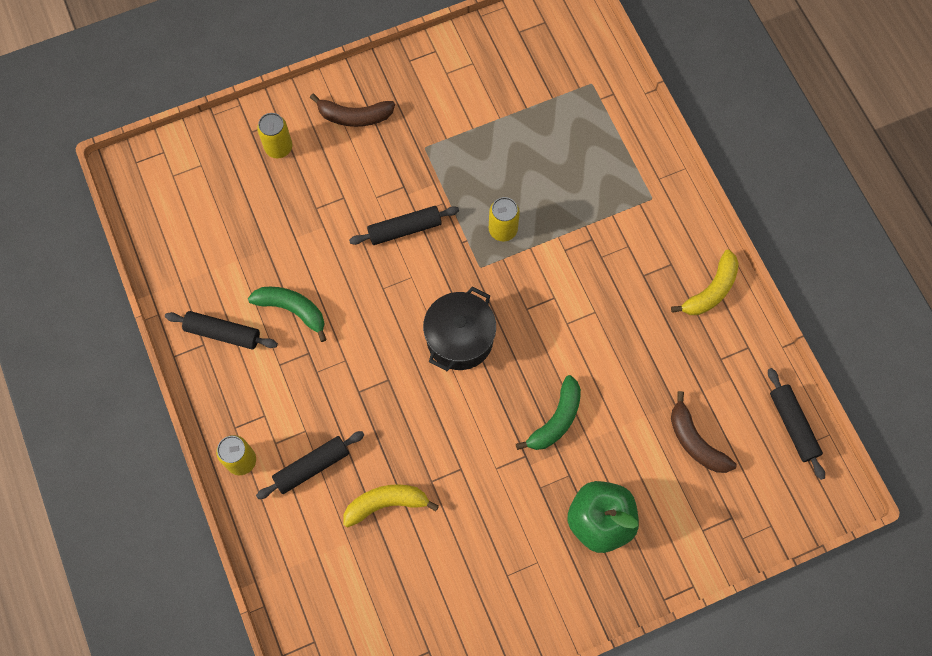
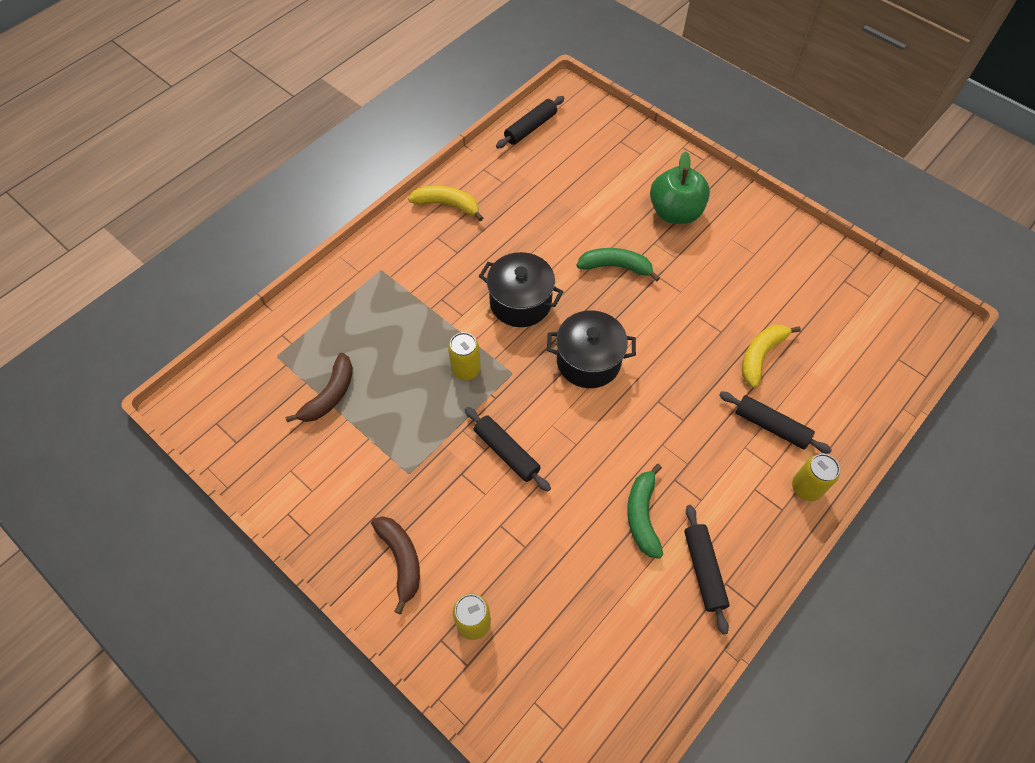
camera: 115 degrees left, 10 degrees down
(386, 504) = (761, 355): yellow banana -> yellow banana turned 75 degrees clockwise
(555, 308) = (520, 302): none -> black pot
(695, 441) = (577, 177): brown banana -> brown banana (330, 395)

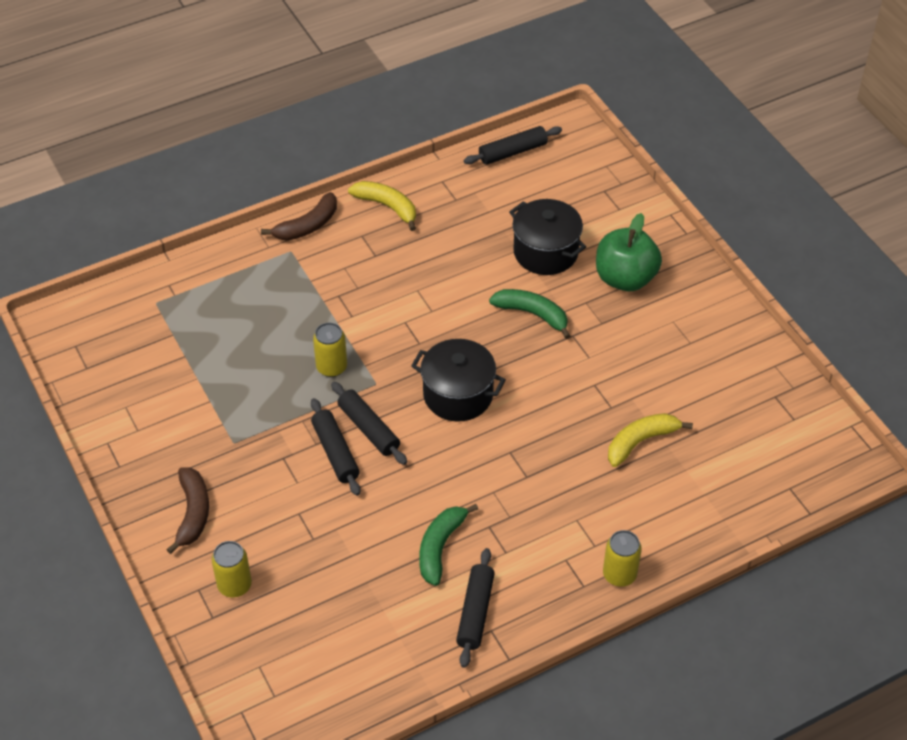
camera: 20 degrees right, 10 degrees down
(330, 395) = (190, 352): brown banana -> brown banana (307, 226)
(520, 302) = (416, 321): black pot -> black pot (545, 252)
(771, 426) = (614, 509): black rolling pin -> black rolling pin (369, 429)

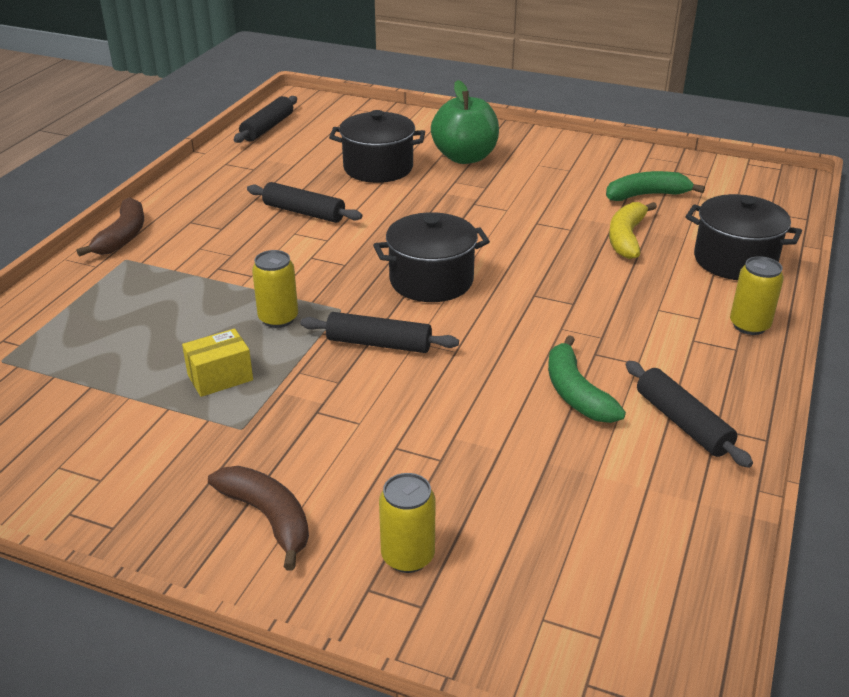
camera: 40 degrees left, 15 degrees down
(256, 395) = (220, 377): none -> yellow box
(335, 452) = (369, 378): black rolling pin -> black rolling pin (304, 212)
(387, 207) = (192, 195): yellow banana -> none
(533, 314) = (421, 205): green banana -> green banana (647, 195)
(691, 514) = (735, 260): none -> black pot

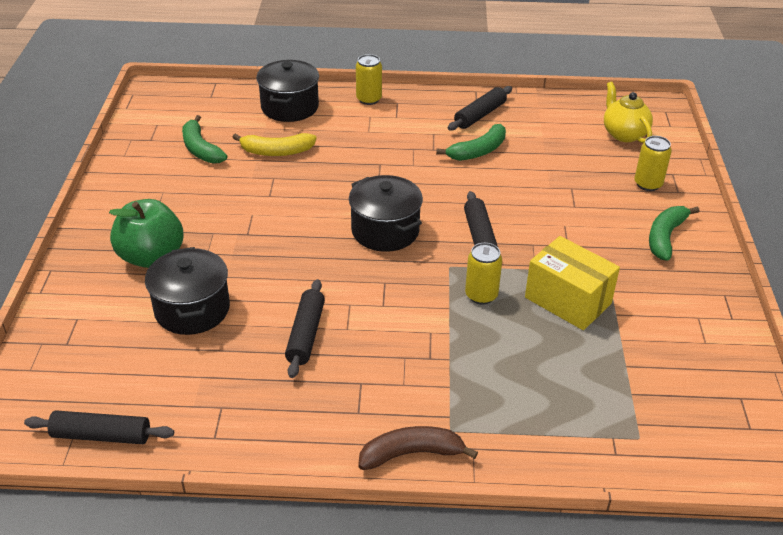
camera: 110 degrees left, 5 degrees up
(220, 377) = (567, 300): yellow box -> yellow box, size x1.67
(268, 518) = (665, 237): brown banana -> green banana
(576, 589) = (623, 134): none -> yellow teapot

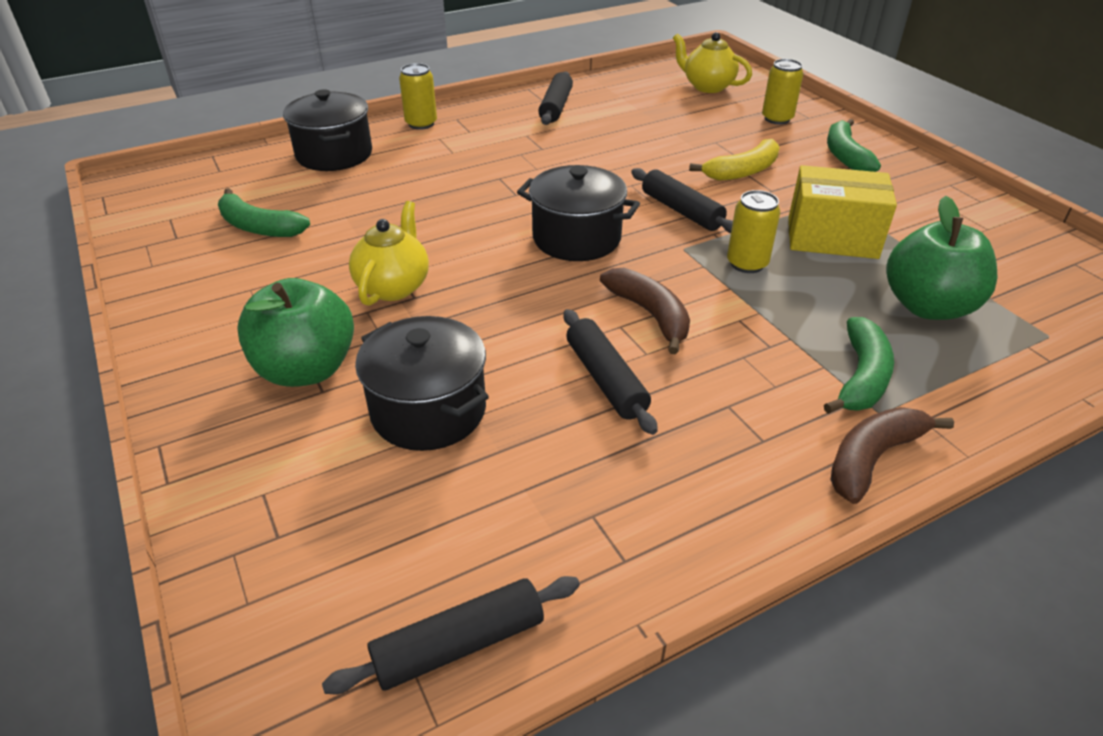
camera: 30 degrees left, 0 degrees up
(242, 222) = (393, 286): none -> yellow teapot
(276, 152) = (363, 201): yellow banana -> yellow banana (742, 171)
(376, 305) = (650, 315): none -> brown banana
(478, 151) = (590, 137): green banana -> green banana (861, 377)
(574, 379) = (928, 306): none -> green apple

